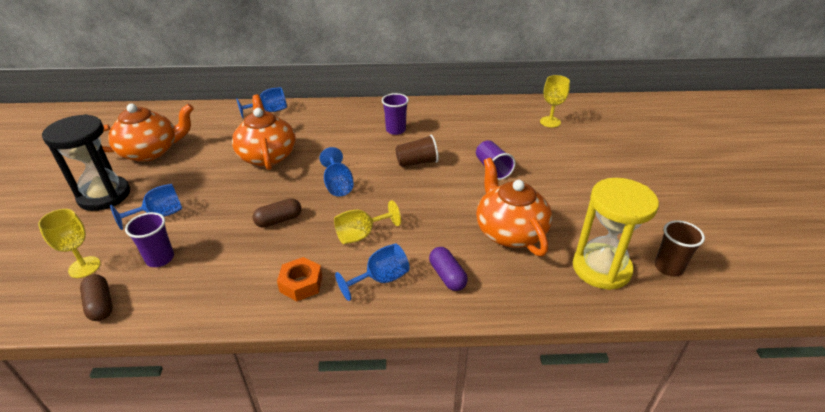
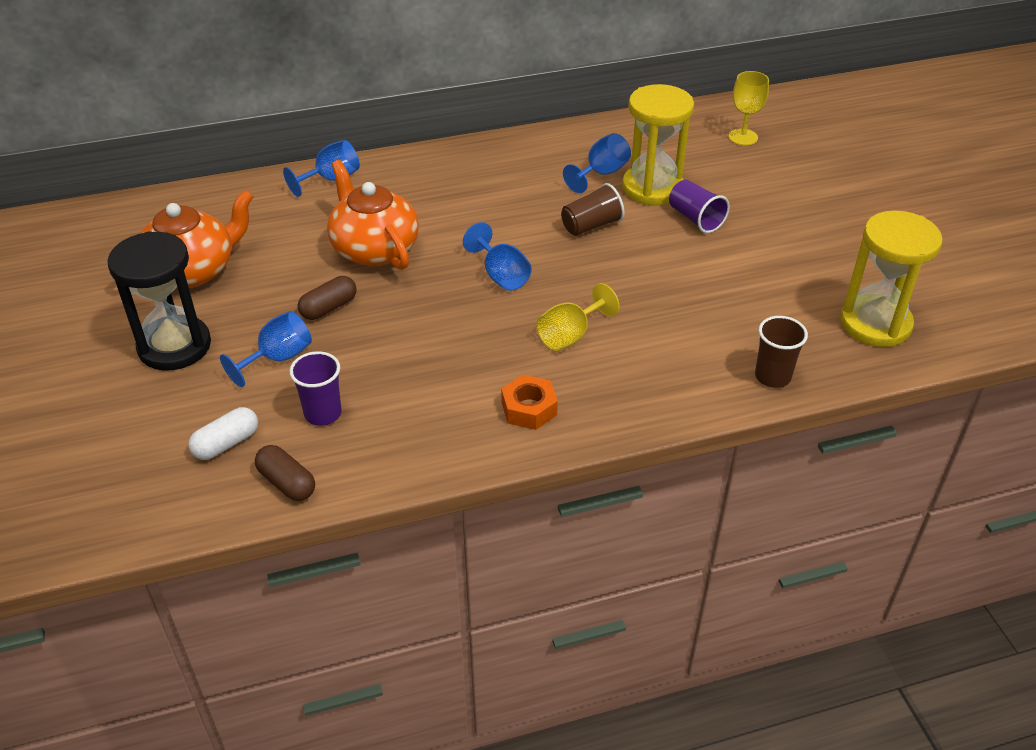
camera: 15 degrees left, 5 degrees up
(84, 267) = (226, 443): yellow goblet -> white capsule
(279, 220) = (450, 336): brown capsule -> brown capsule (329, 308)
(381, 279) = (624, 385): blue goblet -> blue goblet (601, 173)
(395, 130) = (536, 181): purple cup -> none
(447, 276) = (702, 366): purple capsule -> none
(471, 145) = (652, 188): none -> yellow hourglass
(509, 231) = (752, 298): orange teapot -> none
(668, 267) = (949, 309): brown cup -> brown cup (772, 377)

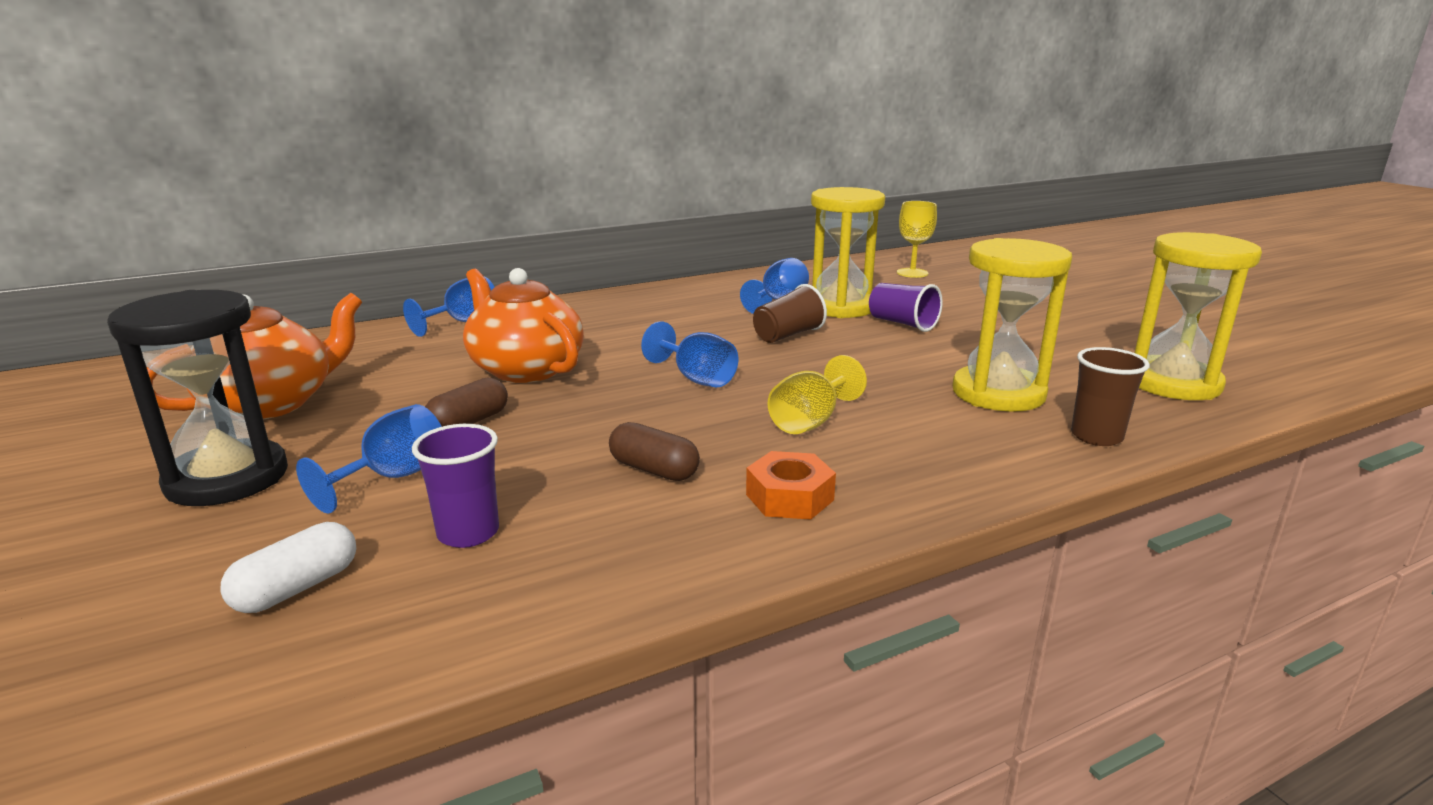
camera: 10 degrees left, 20 degrees down
(287, 483) = (407, 632): brown capsule -> brown capsule (654, 469)
(727, 320) = (998, 393): none -> yellow hourglass

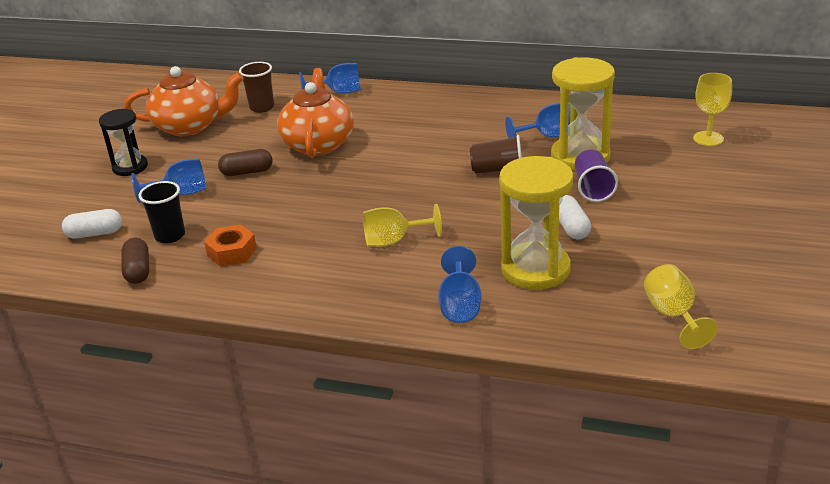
camera: 45 degrees right, 10 degrees up
(227, 478) = (130, 167): black hourglass -> black hourglass, size x0.63
(468, 533) = (170, 236): purple cup -> black cup
(654, 469) = (278, 236): brown capsule -> brown capsule (138, 270)
(697, 378) = (388, 185): blue goblet -> blue goblet (460, 305)
(789, 497) = (307, 280): orange nut -> orange nut (232, 252)
(951, 354) = (571, 227): none -> white capsule
(1096, 436) = (527, 324): brown cup -> brown cup (262, 107)
(1172, 383) = (673, 315): yellow hourglass -> yellow goblet

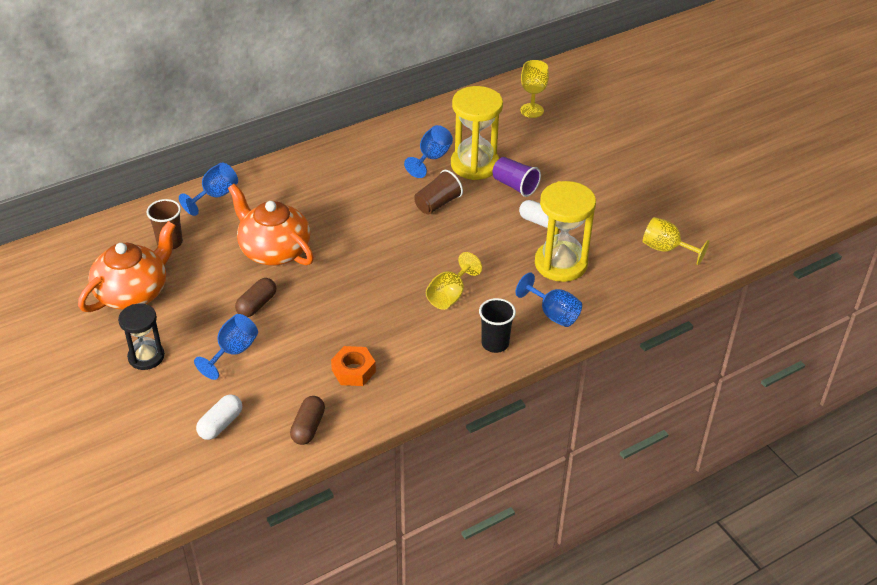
camera: 50 degrees left, 10 degrees up
(138, 270) = (308, 427): brown capsule -> brown capsule turned 75 degrees clockwise
(170, 236) = (285, 388): black cup -> black cup (495, 343)

